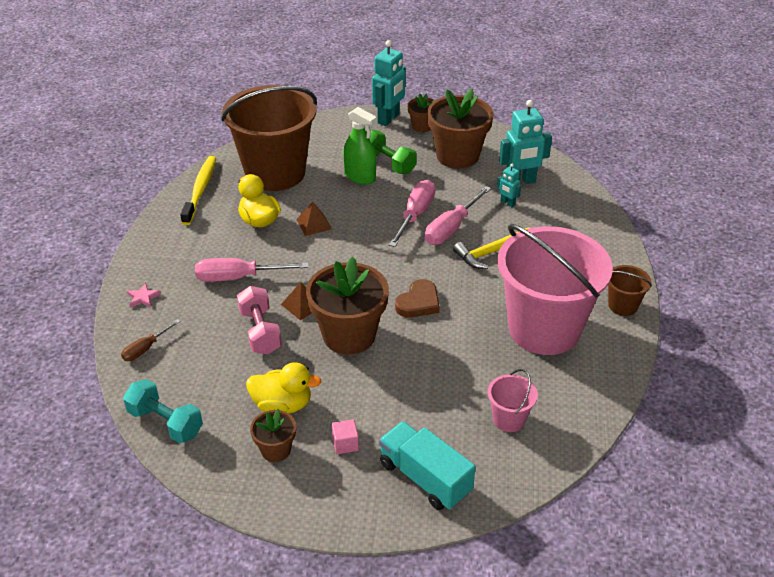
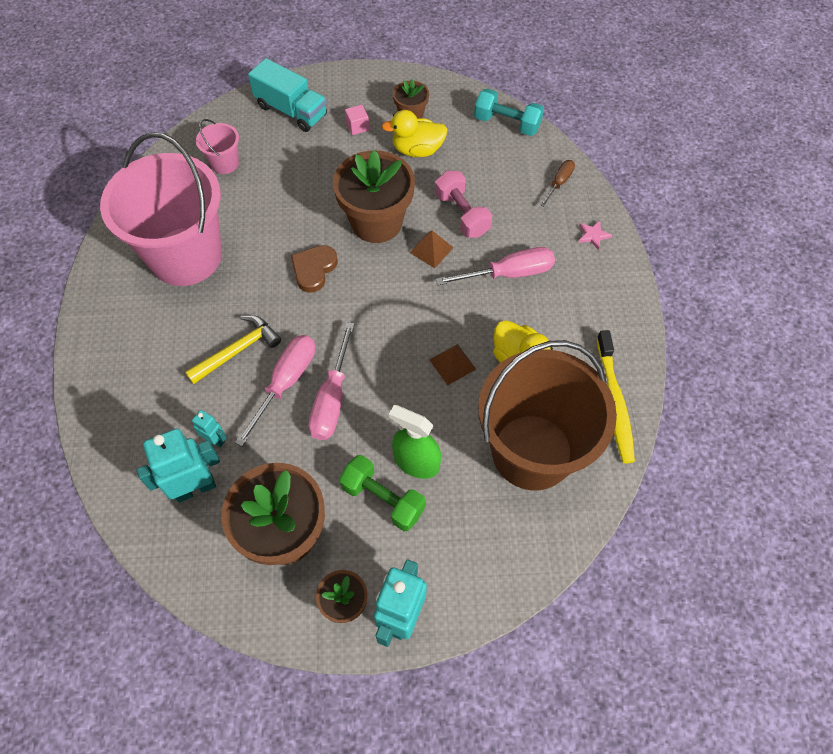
camera: 170 degrees right, 20 degrees up
(622, 306) = (100, 296): brown bucket -> none

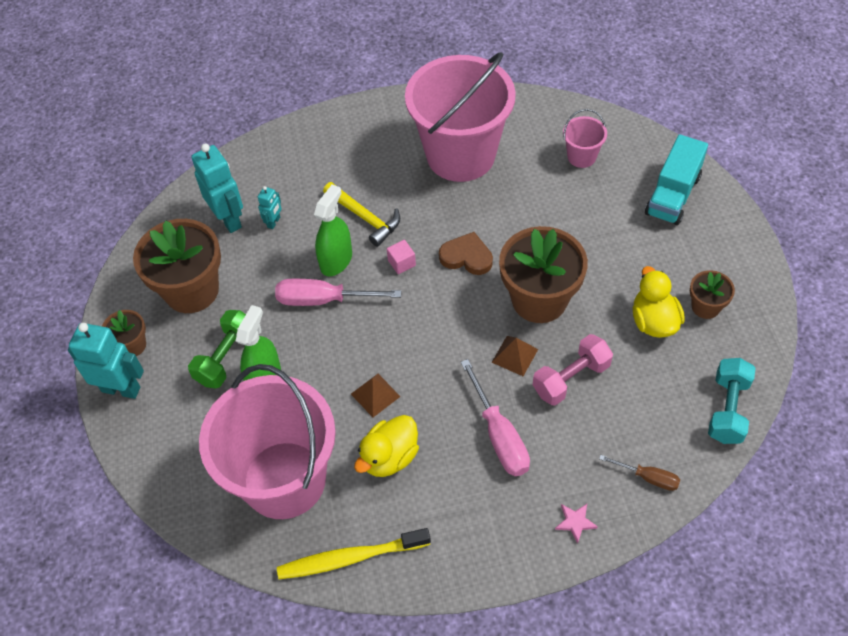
camera: 85 degrees right, 5 degrees down
(286, 382) = (336, 260): pink screwdriver -> green spray bottle
(357, 126) = (670, 258): pink cube -> pink cube (401, 263)
(532, 451) = (284, 479): brown bucket -> pink bucket

